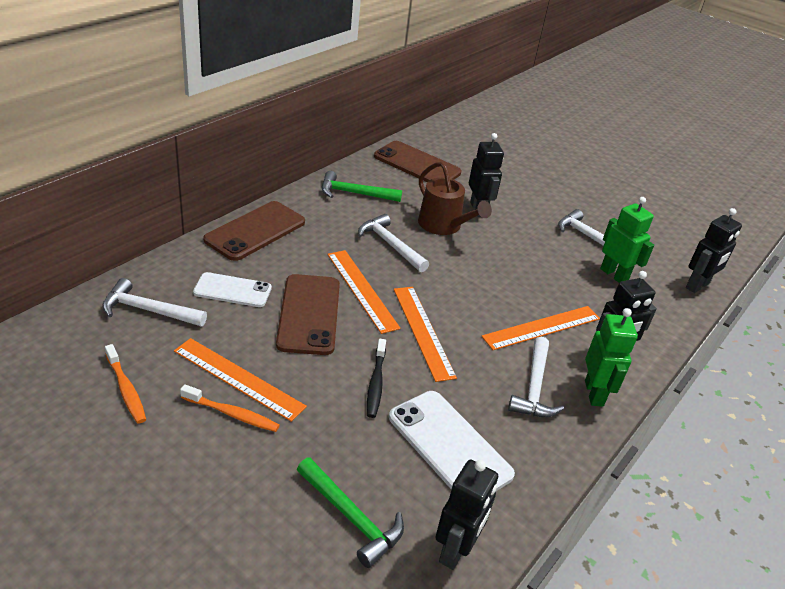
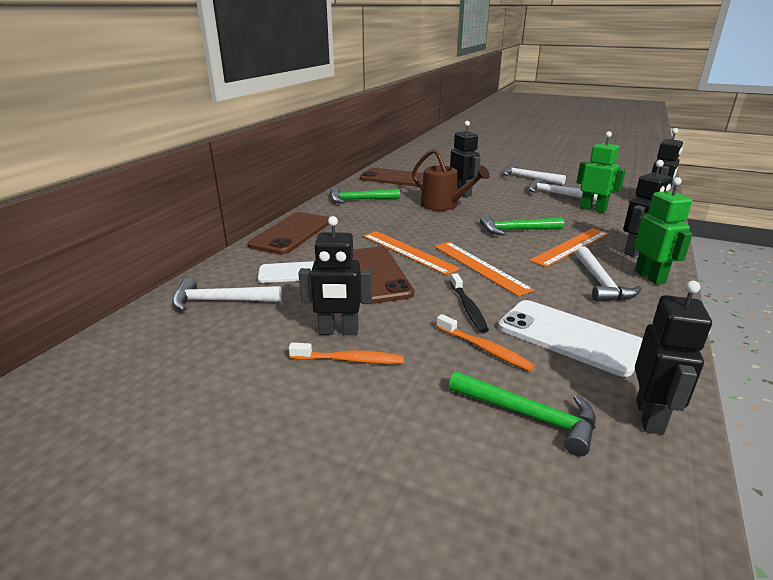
camera: 10 degrees left, 10 degrees down
(126, 389) = (227, 365): orange toothbrush -> orange toothbrush (484, 349)
(238, 378) = (338, 331): orange ruler -> black robot
(390, 245) = (411, 222): white hammer -> white hammer (528, 178)
(500, 287) = (516, 230): none -> green hammer

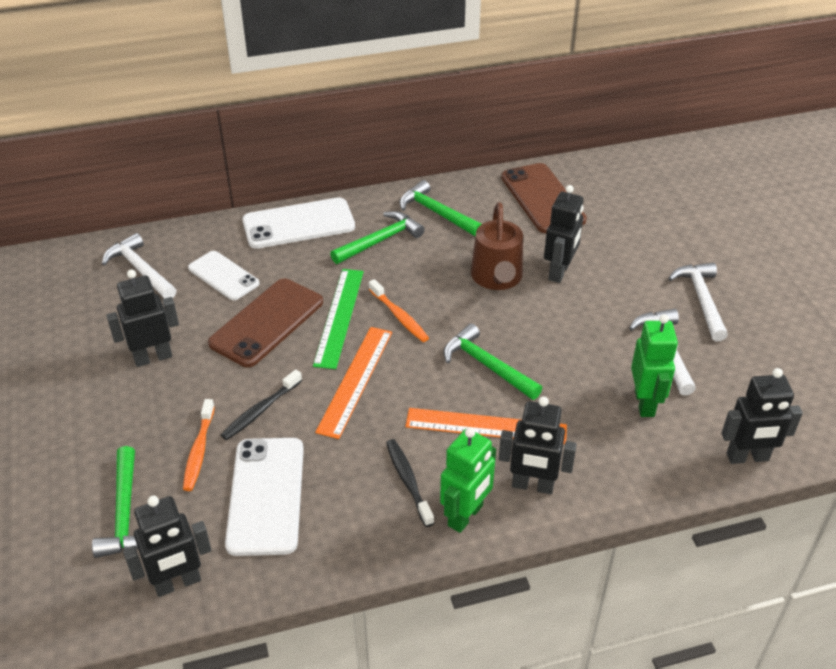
camera: 50 degrees right, 15 degrees up
(291, 233) = (298, 224): brown phone -> white phone
(338, 331) = (153, 357): black robot -> black robot turned 105 degrees clockwise
(350, 360) = (120, 386): orange toothbrush -> orange toothbrush (399, 316)
(355, 219) = (380, 241): none -> green hammer
(408, 252) = (339, 317): orange ruler -> green ruler
(600, 282) = (408, 481): white hammer -> black toothbrush

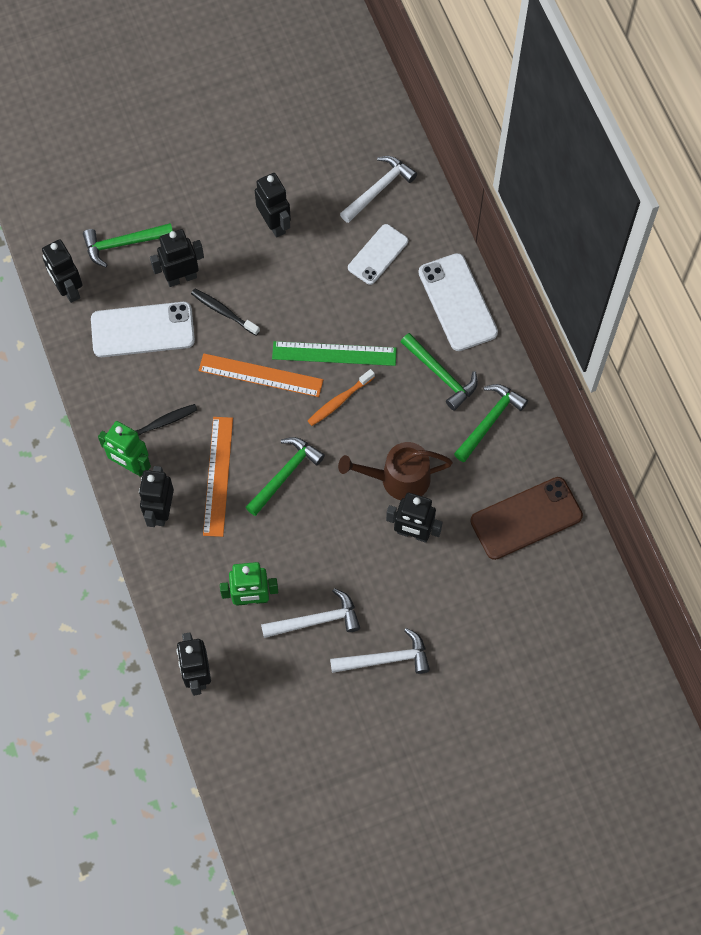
camera: 85 degrees right, 25 degrees up
(199, 451) = (181, 277): orange toothbrush -> black robot
(267, 322) = (322, 299): brown phone -> none

